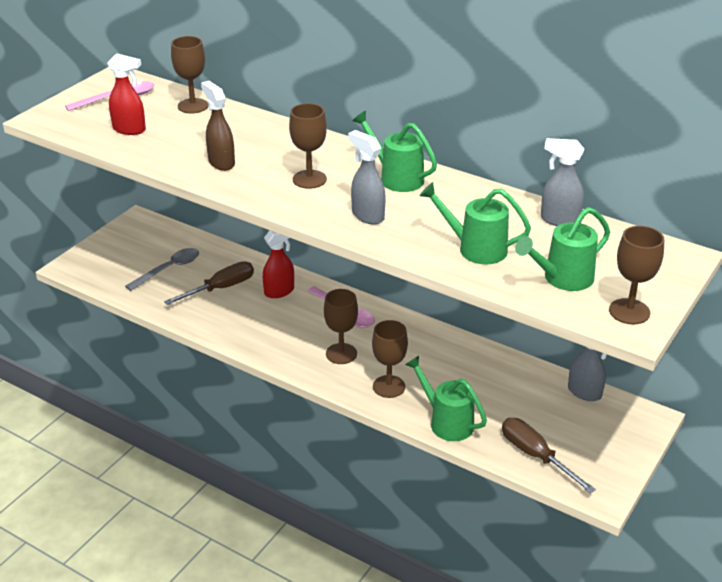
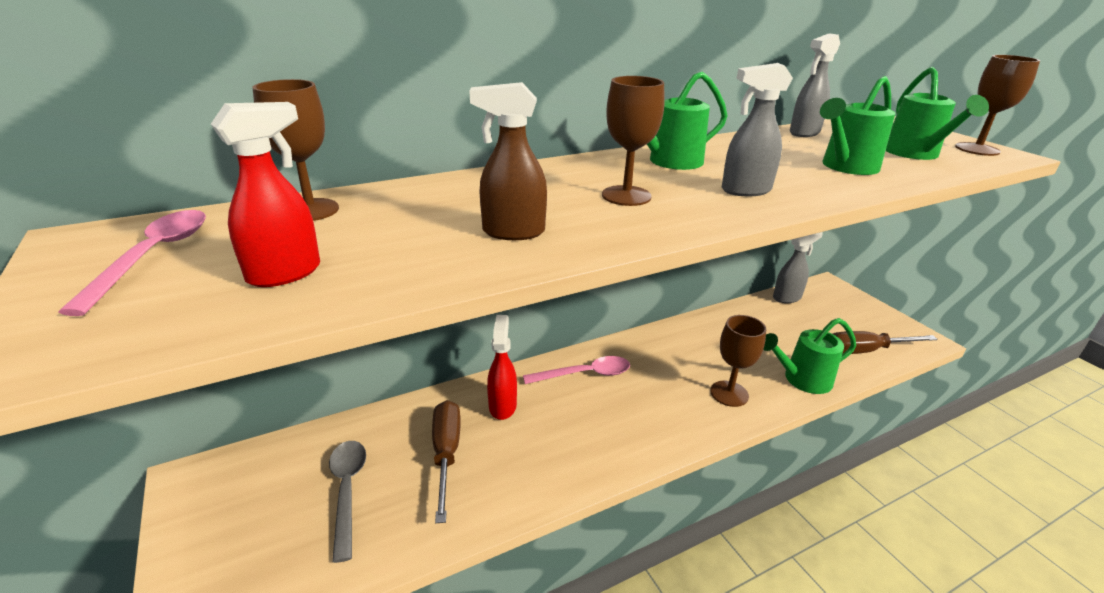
camera: 60 degrees left, 5 degrees down
(341, 354) = (654, 404): brown goblet -> none

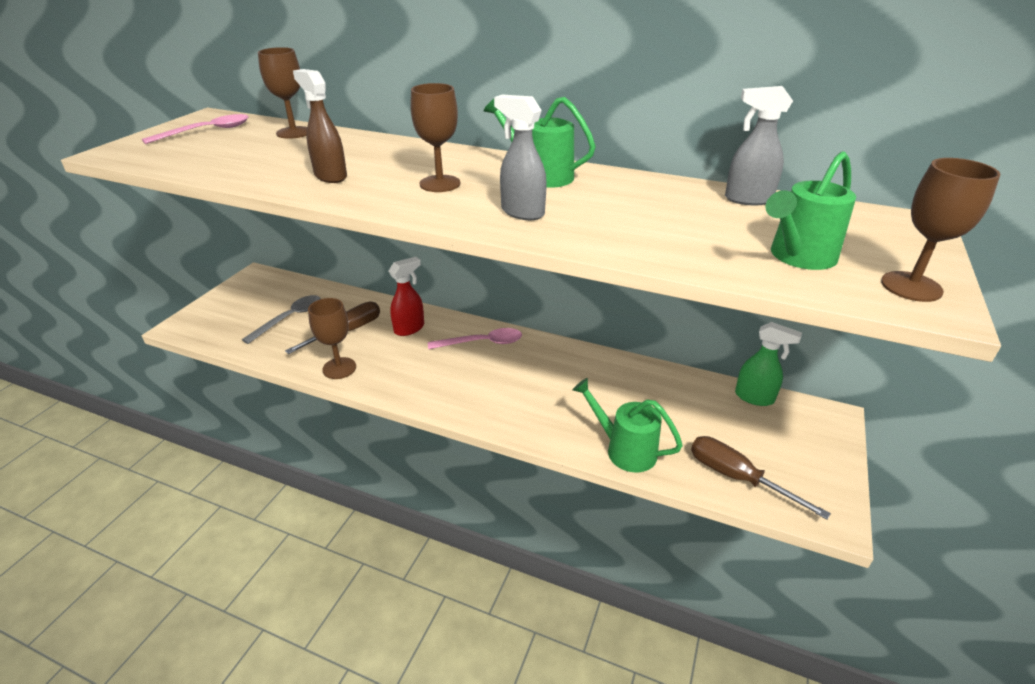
camera: 50 degrees right, 5 degrees up
(285, 273) = (218, 155): red spray bottle -> none
(585, 374) = (482, 343): pink spoon -> pink spoon turned 45 degrees counterclockwise
(729, 393) = (548, 416): brown goblet -> brown goblet (339, 368)
(787, 298) = (755, 398): grey spray bottle -> green spray bottle
(845, 167) = (669, 234): green watering can -> none

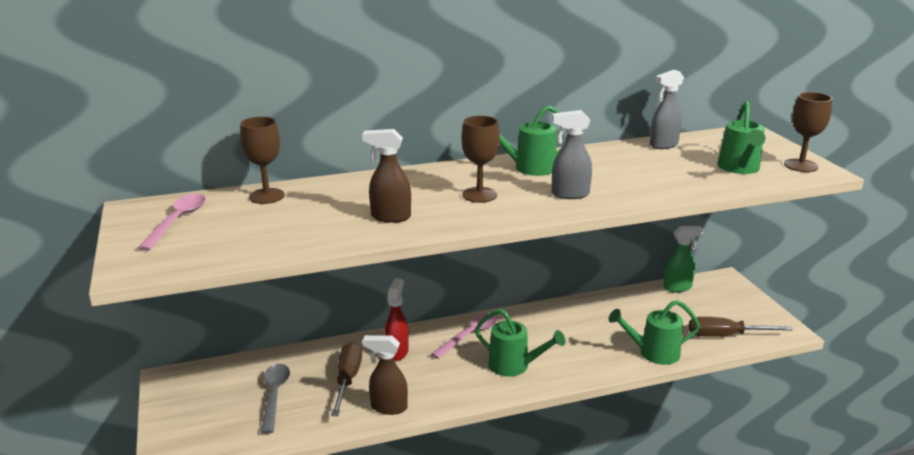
camera: 40 degrees left, 10 degrees down
(339, 368) = (388, 407): brown goblet -> brown spray bottle
(477, 389) = (515, 366): none -> green watering can

